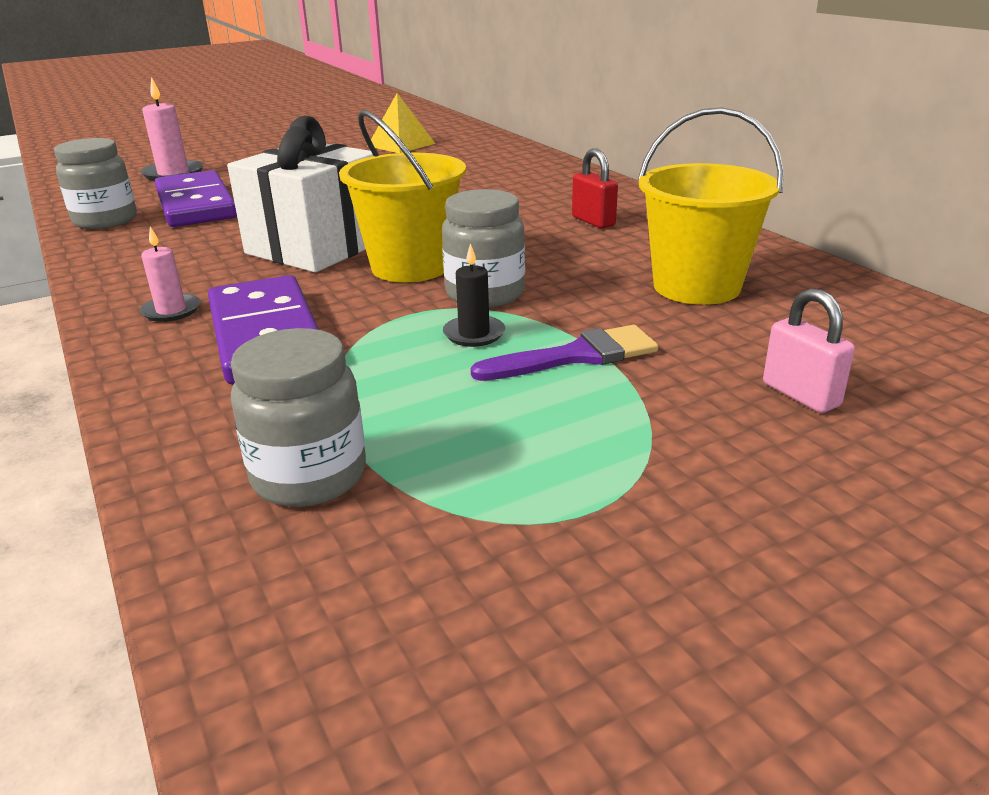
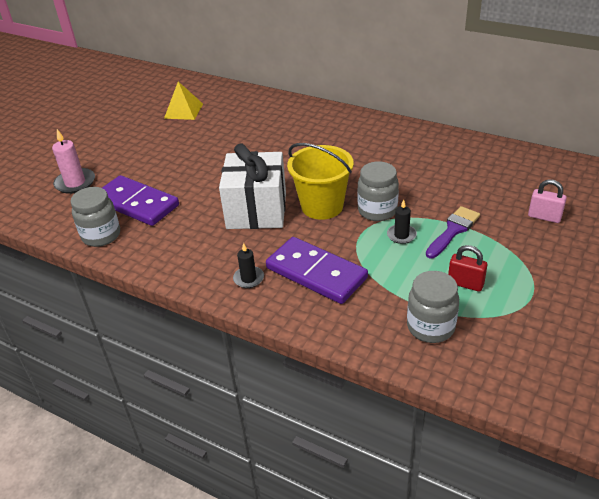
camera: 30 degrees left, 10 degrees up
(171, 311) = (248, 278): pink candle -> black candle
(593, 221) = (367, 144): red padlock -> red padlock (465, 284)
(696, 286) = (455, 173): yellow bucket -> none

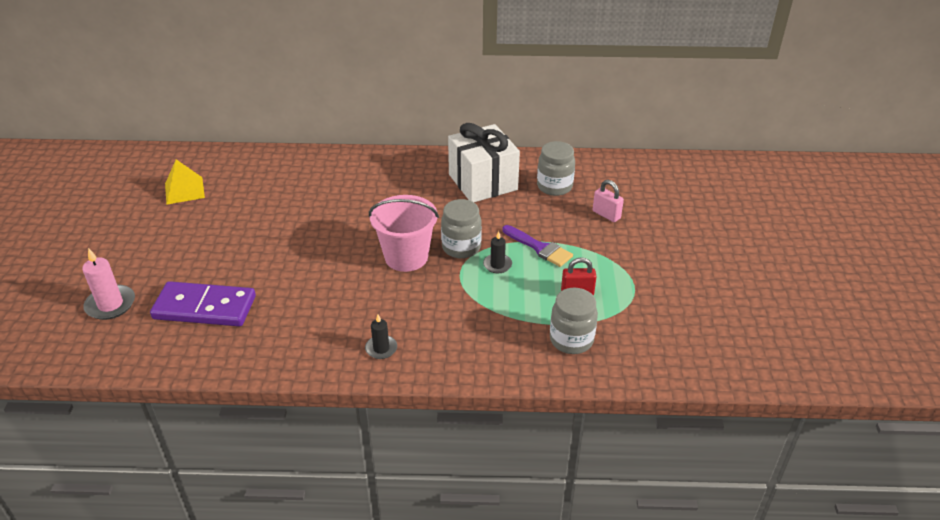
camera: 30 degrees left, 0 degrees up
(101, 235) = (189, 353): grey jar -> grey jar (554, 186)
(256, 210) = (343, 279): white gift -> white gift (482, 182)
(316, 273) = (442, 323): purple domino -> none
(322, 206) = (406, 257): yellow bucket -> pink bucket
(453, 230) = (539, 248): purple brush -> purple brush turned 120 degrees clockwise
(544, 217) = (606, 215): pink padlock -> pink padlock turned 45 degrees clockwise

